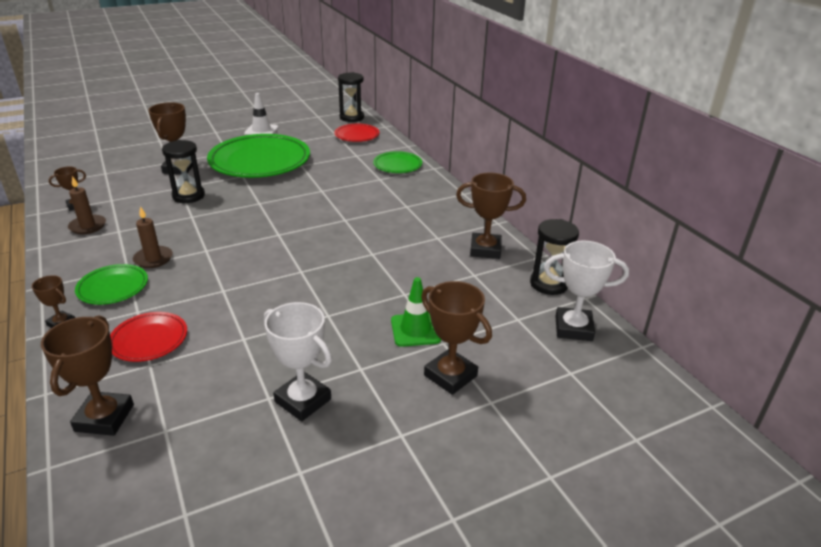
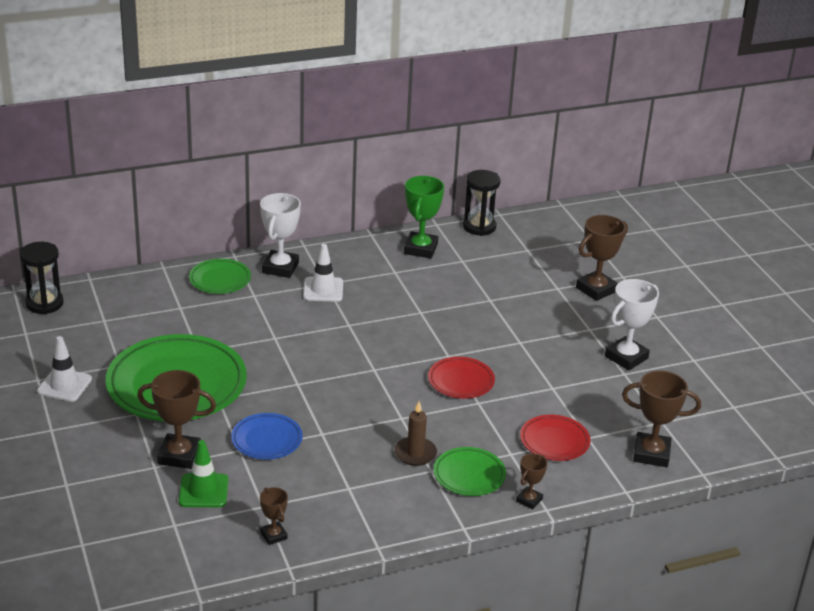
camera: 85 degrees left, 0 degrees up
(88, 226) = (333, 515): brown candle -> none
(188, 196) = (267, 440): black hourglass -> blue plate
(357, 135) = (114, 303): red plate -> red plate (461, 381)
(396, 205) = (323, 289): none -> white traffic cone
(415, 330) = (541, 299): green traffic cone -> green traffic cone (203, 491)
(485, 250) = (420, 249): brown trophy -> green trophy
(573, 328) = (540, 228): white trophy -> white trophy (280, 268)

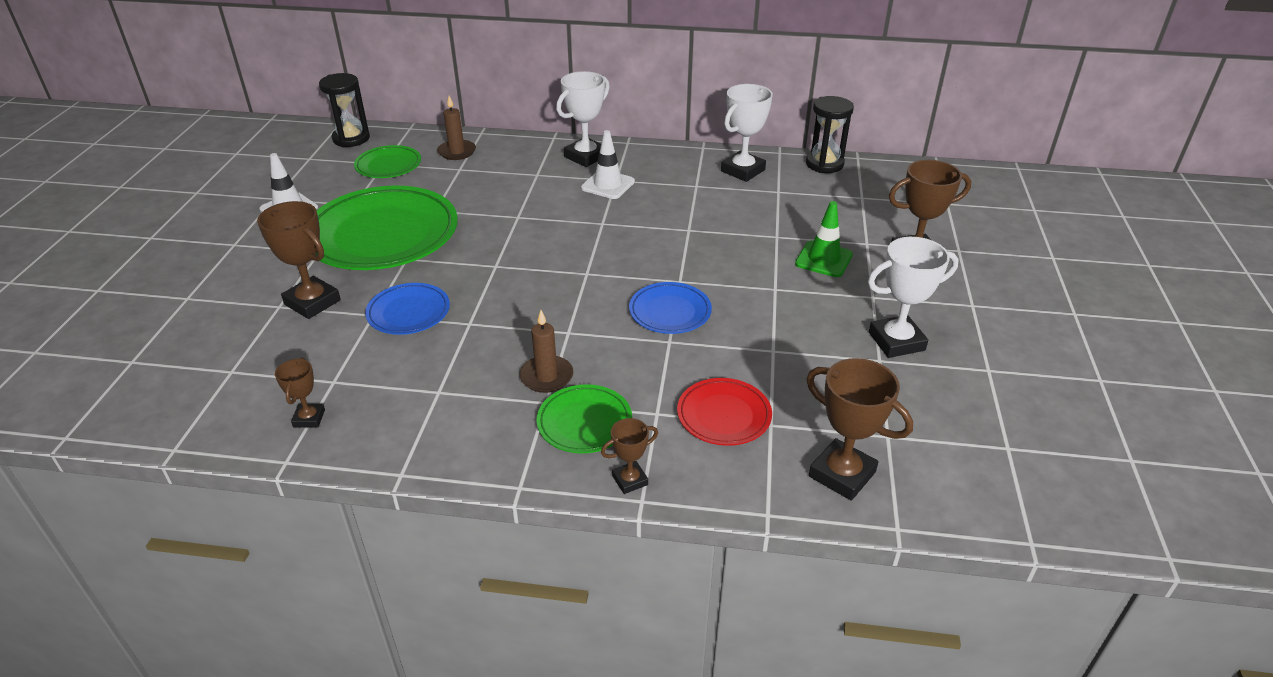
camera: 30 degrees right, 5 degrees up
(161, 292) = (457, 152): none -> brown candle
(203, 491) = (295, 345): green traffic cone -> green traffic cone (823, 259)
(220, 280) = (519, 154): green plate -> green plate (388, 166)
(420, 249) = (742, 170): green trophy -> white trophy
(461, 381) = (670, 312): red plate -> blue plate

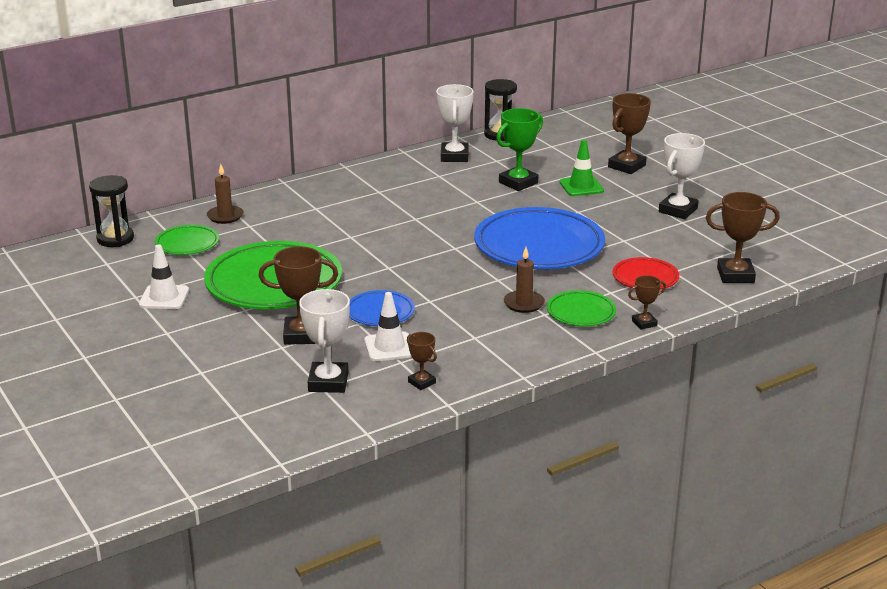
camera: 40 degrees left, 10 degrees down
(585, 156) = (331, 185): white trophy -> white trophy (328, 382)
(608, 185) = (379, 196): white traffic cone -> white traffic cone (389, 347)
(630, 480) = (644, 323): brown trophy -> brown trophy turned 45 degrees clockwise
(670, 312) = (539, 246): blue plate -> blue plate, size x2.05
(762, 226) = (518, 183): none -> green trophy

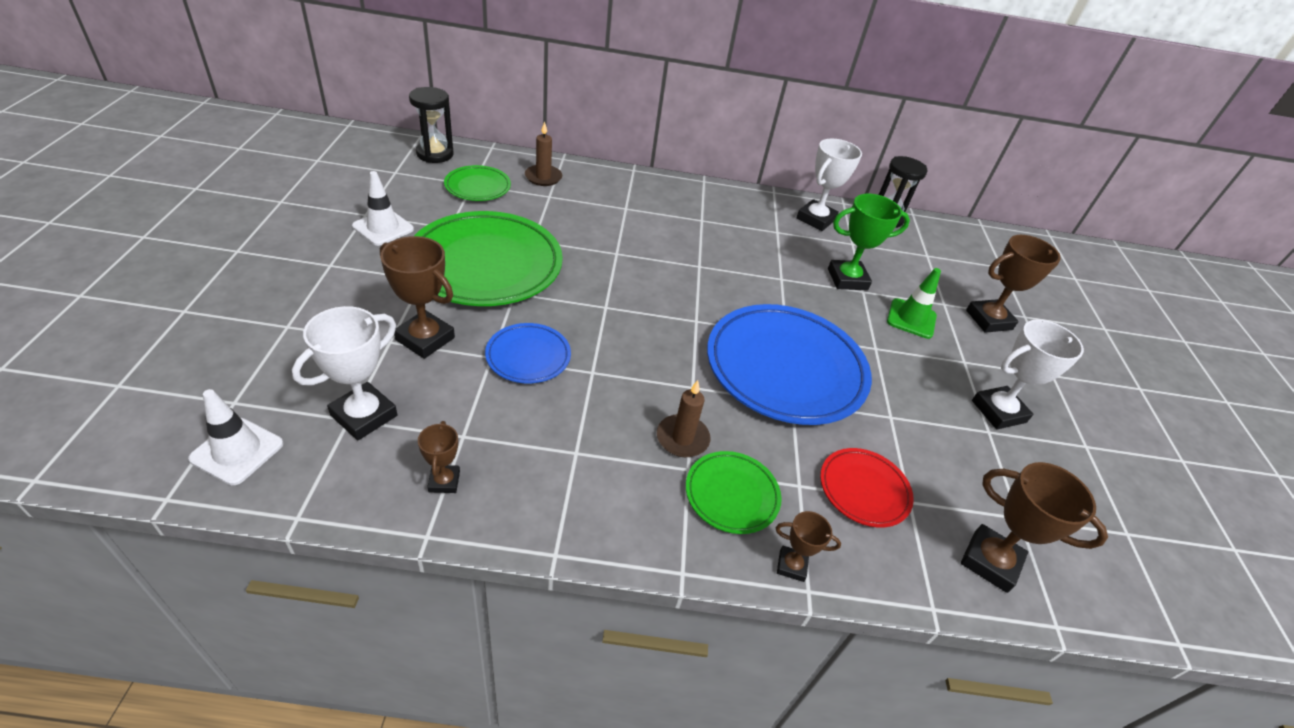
camera: 30 degrees right, 15 degrees up
(389, 347) = (478, 408): white traffic cone -> white traffic cone (237, 451)

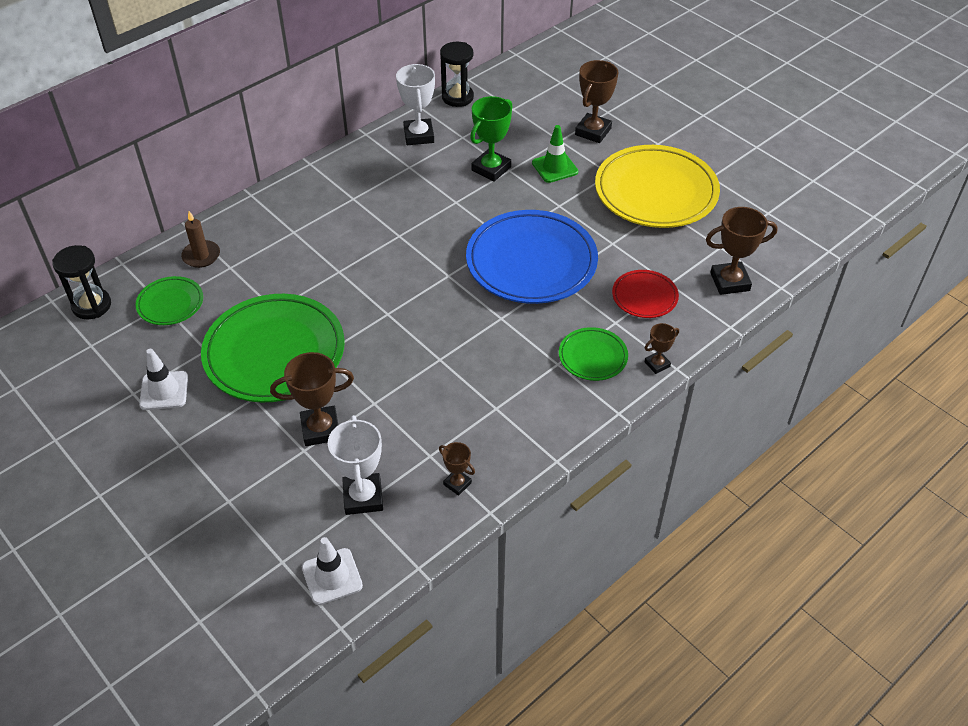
camera: 40 degrees left, 5 degrees up
(528, 356) = (393, 383): blue plate -> none
(682, 438) = (534, 351): brown candle -> none
(998, 411) = (656, 192): white trophy -> yellow plate

